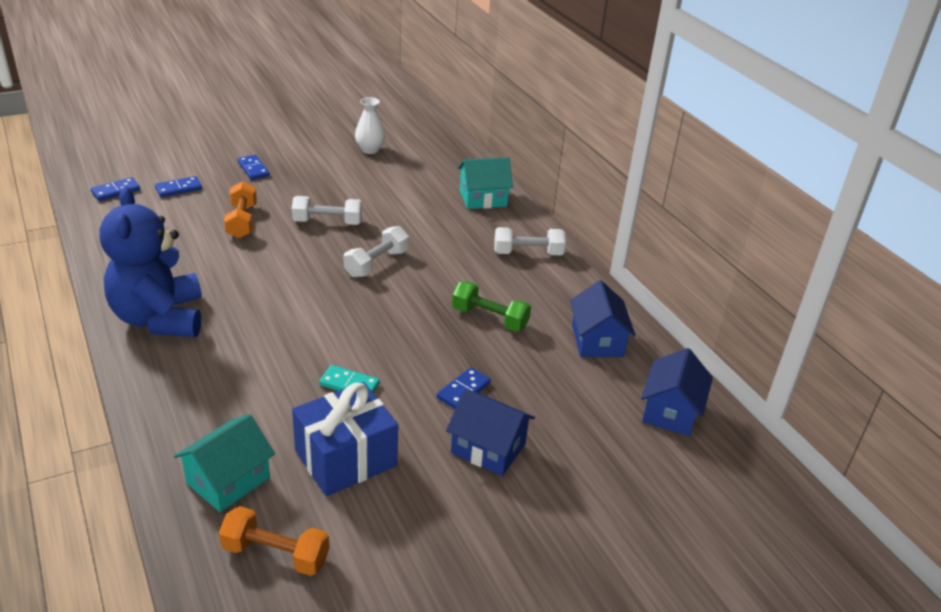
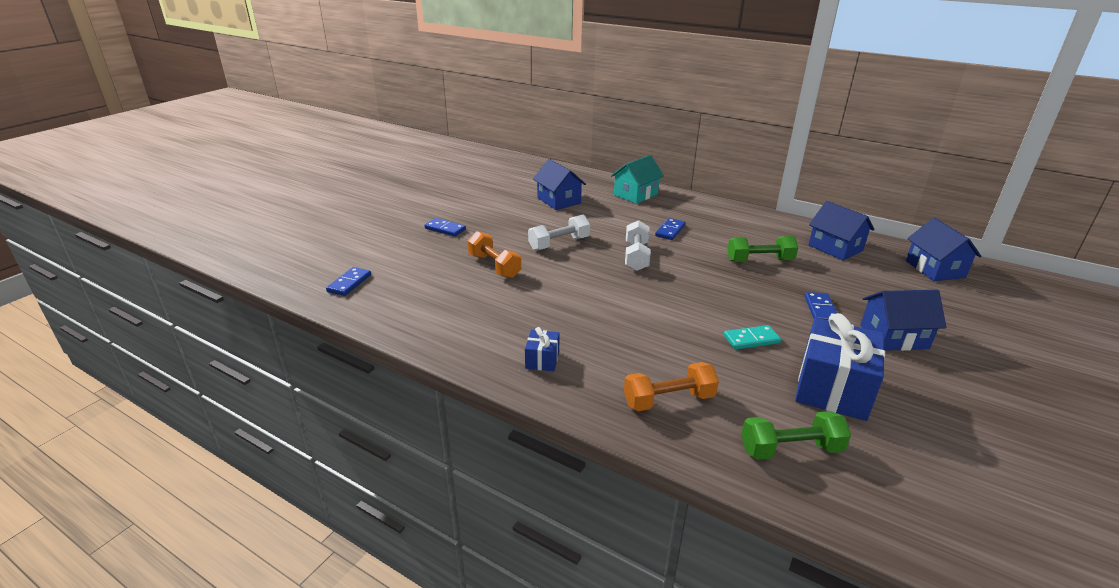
camera: 30 degrees left, 5 degrees down
(159, 318) = (542, 360): blue teddy bear -> blue gift
(178, 189) = (404, 262): blue domino -> blue domino (670, 231)
(228, 480) = (790, 449): turquoise house -> green dumbbell
(275, 554) = (908, 481): orange dumbbell -> orange dumbbell (668, 400)
(370, 150) = (513, 190): white vase -> none
(396, 177) = (558, 200): none -> blue house
(528, 253) = (715, 215): white dumbbell -> none

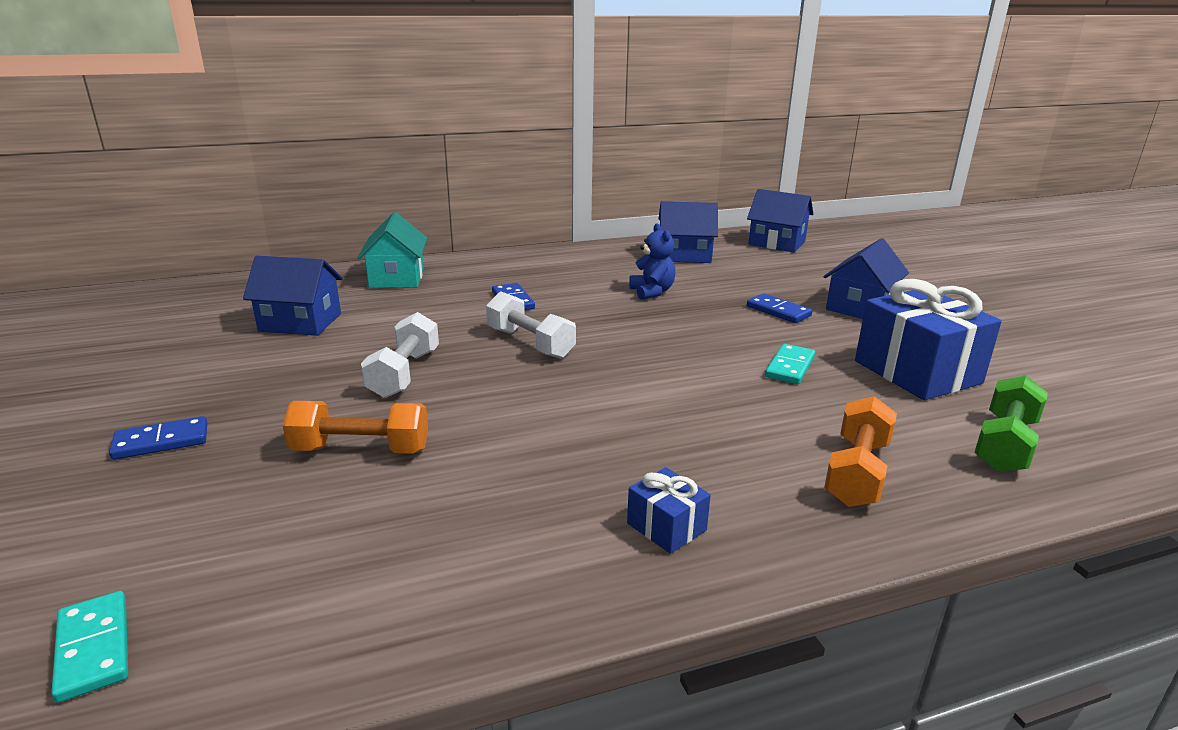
camera: 50 degrees left, 5 degrees down
(349, 283) = (93, 648): blue domino -> turquoise domino
(759, 260) = (652, 292): green dumbbell -> blue teddy bear

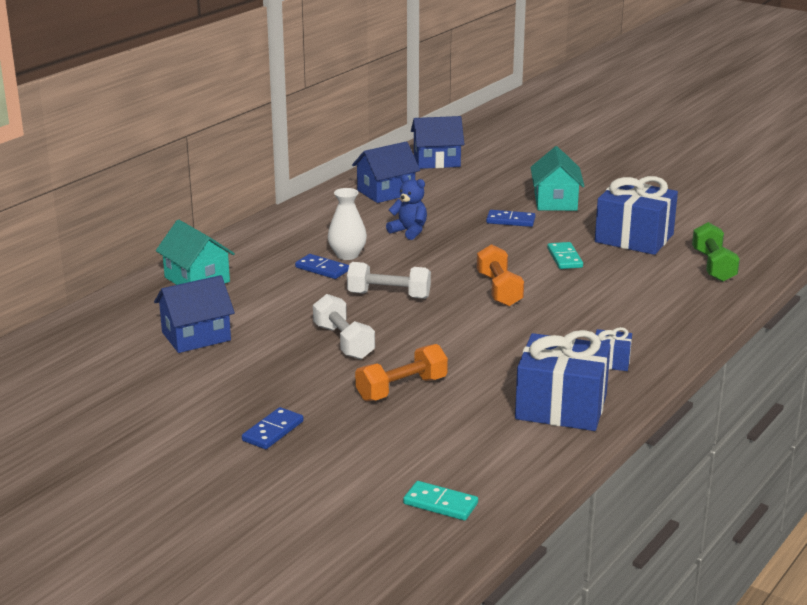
camera: 35 degrees left, 0 degrees up
(494, 568) = (561, 407): none -> blue gift
(557, 295) = (347, 255): none -> white vase
(857, 472) = (663, 305): orange dumbbell -> orange dumbbell (499, 290)
(860, 307) = (555, 201): blue house -> turquoise house

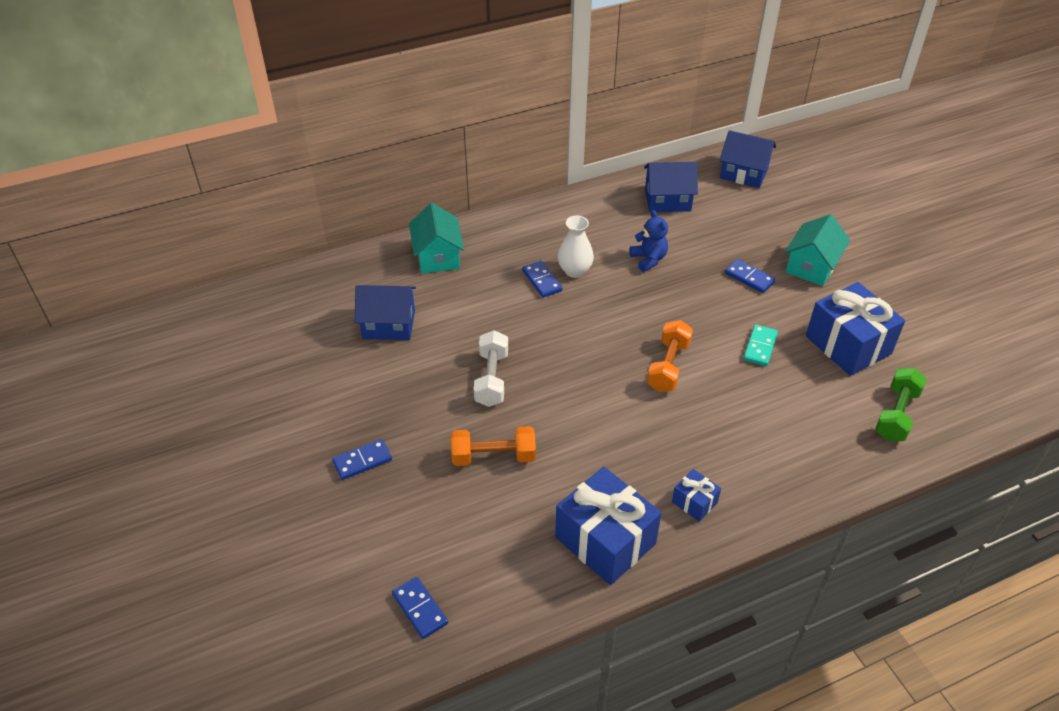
camera: 30 degrees right, 20 degrees up
(389, 295) = (570, 335): white dumbbell -> none
(440, 504) = (419, 609): turquoise domino -> blue domino

